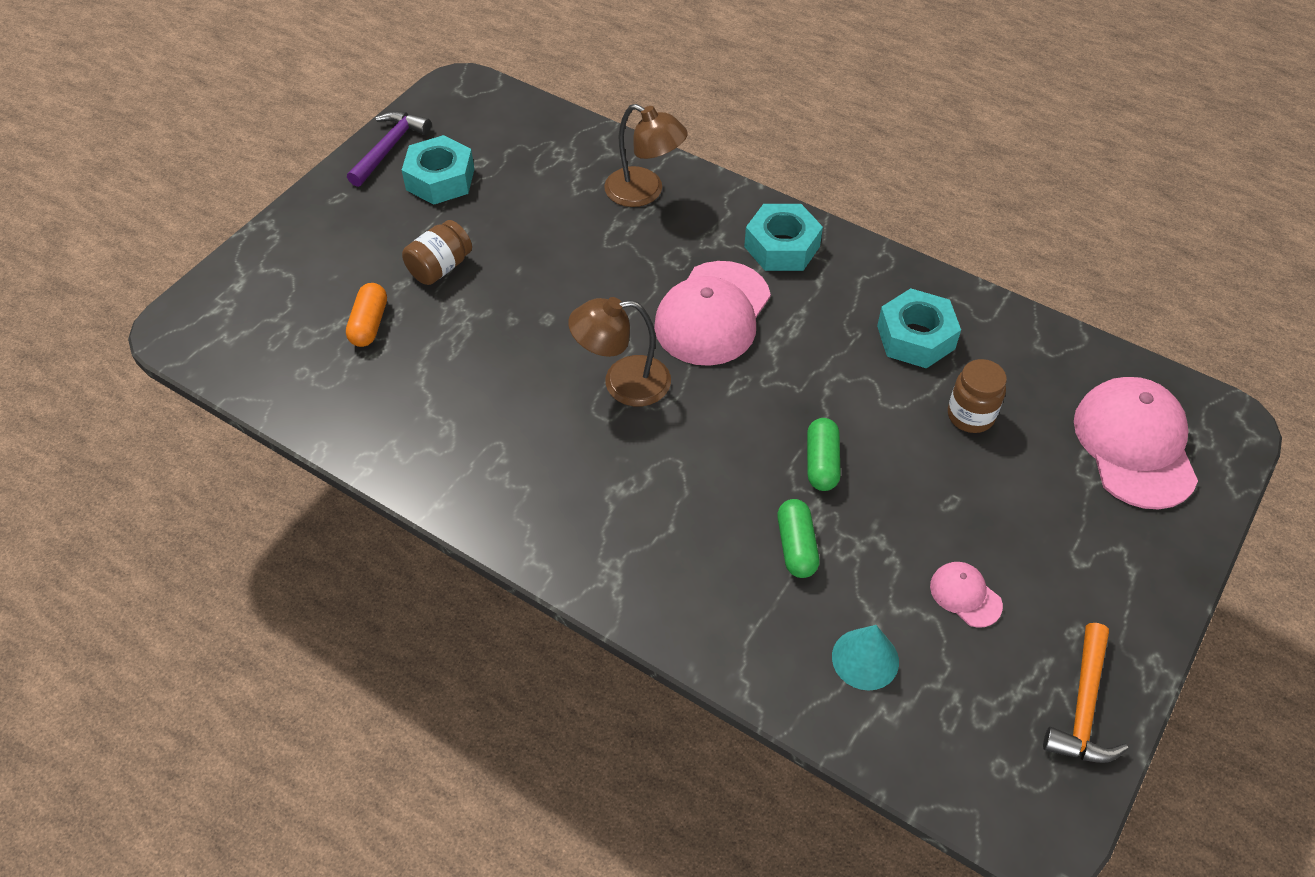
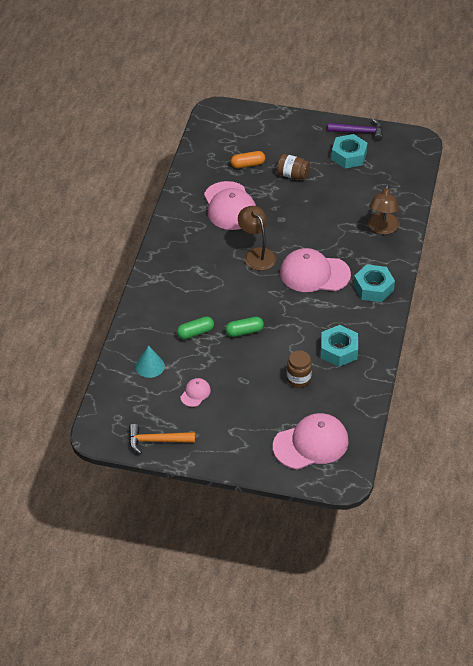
camera: 70 degrees right, 5 degrees down
(468, 386) = (229, 206): none -> pink cap

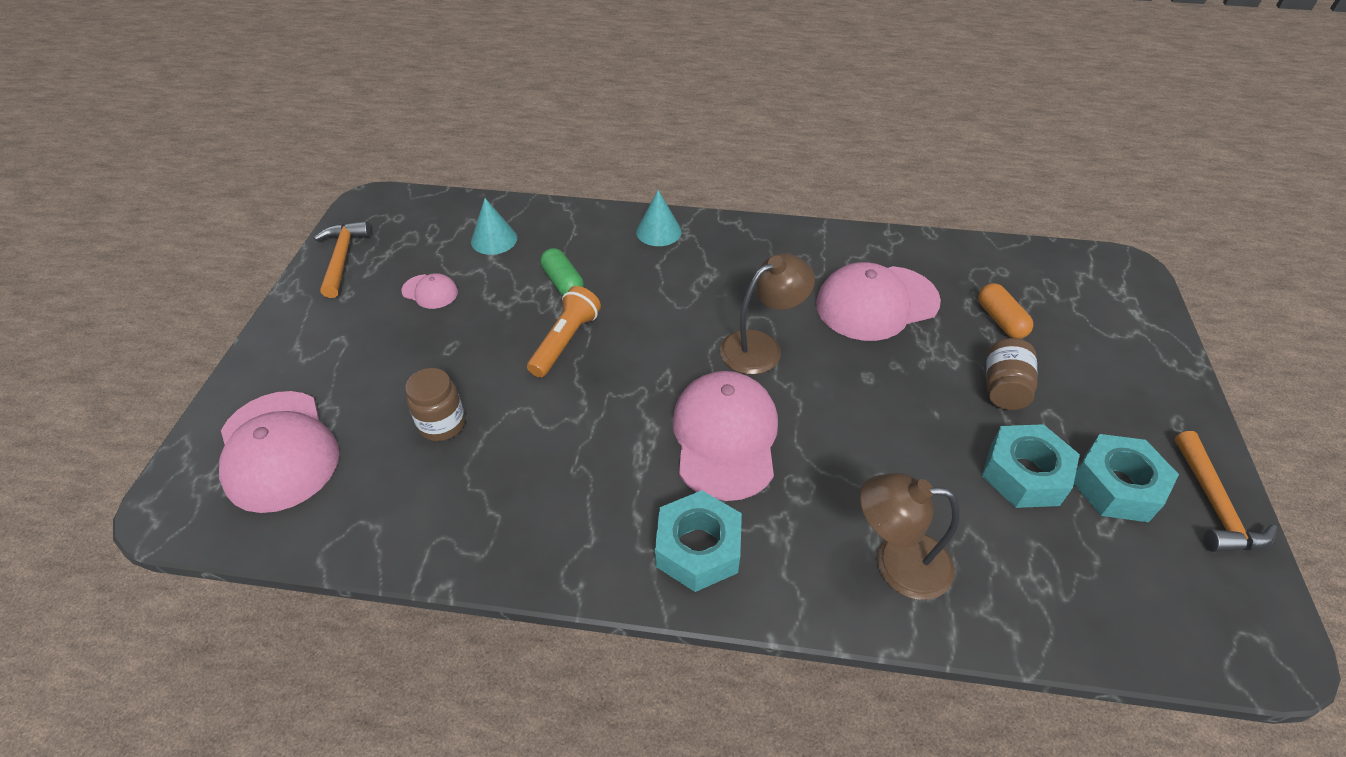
camera: 85 degrees right, 0 degrees up
(154, 288) = (658, 231): none -> turquoise cone
(244, 331) = (565, 341): green capsule -> orange flashlight
(338, 350) = (512, 487): turquoise nut -> turquoise nut (1024, 474)
(359, 132) = (1214, 505): purple hammer -> orange hammer

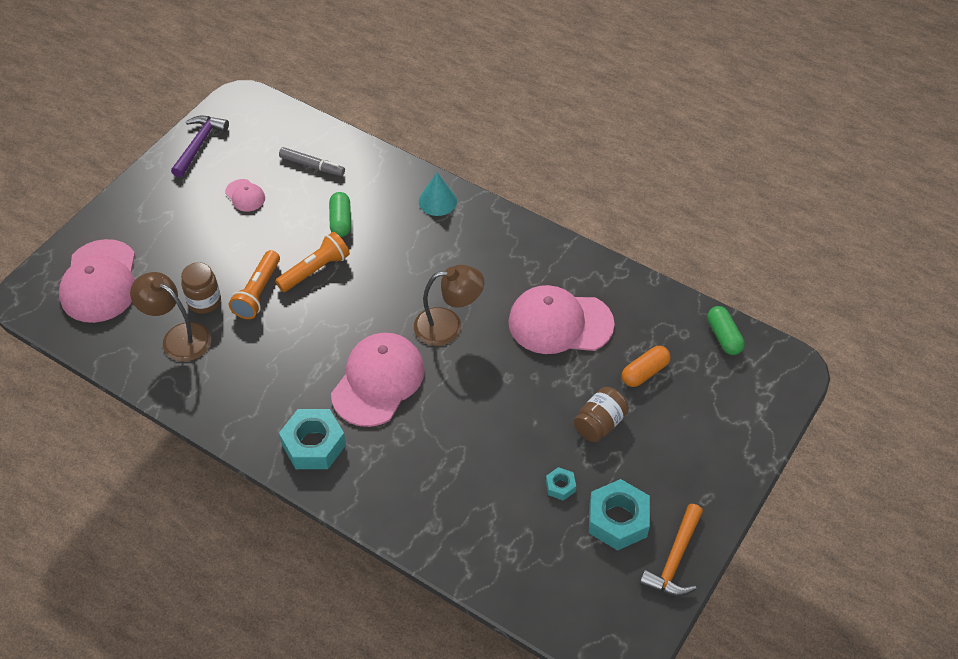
camera: 25 degrees right, 5 degrees up
(342, 258) = (199, 144): orange hammer -> purple hammer
(494, 239) = (312, 165): turquoise cone -> grey marker
(508, 390) = (258, 292): none -> orange flashlight
(897, 563) = (429, 504): brown lamp -> brown lamp (178, 337)
(1000, 320) = (644, 372): orange capsule -> orange capsule turned 45 degrees clockwise
(1024, 474) = (560, 486): turquoise nut -> turquoise nut, size x0.48
(1041, 261) = (724, 336): none -> green capsule

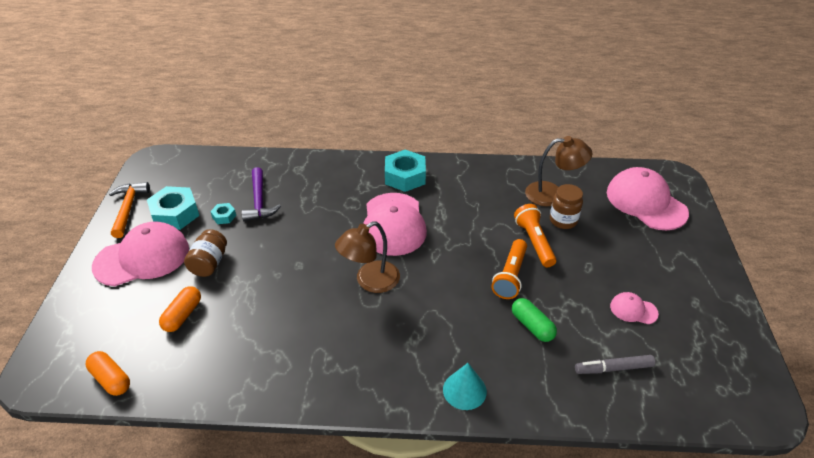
camera: 150 degrees right, 10 degrees down
(199, 144) = (731, 338): purple hammer -> purple hammer (259, 201)
(560, 323) = (276, 324): pink cap -> pink cap (142, 257)
(724, 336) = (111, 379): green capsule -> orange capsule

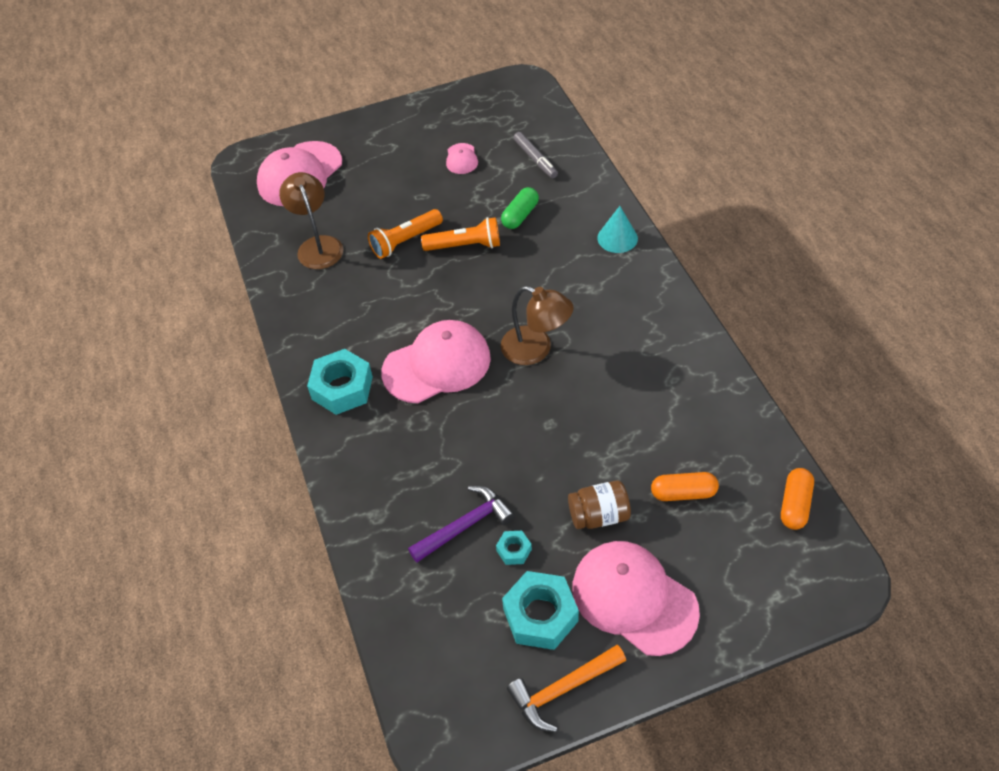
camera: 110 degrees left, 10 degrees up
(563, 220) = (360, 228): brown jar -> none

